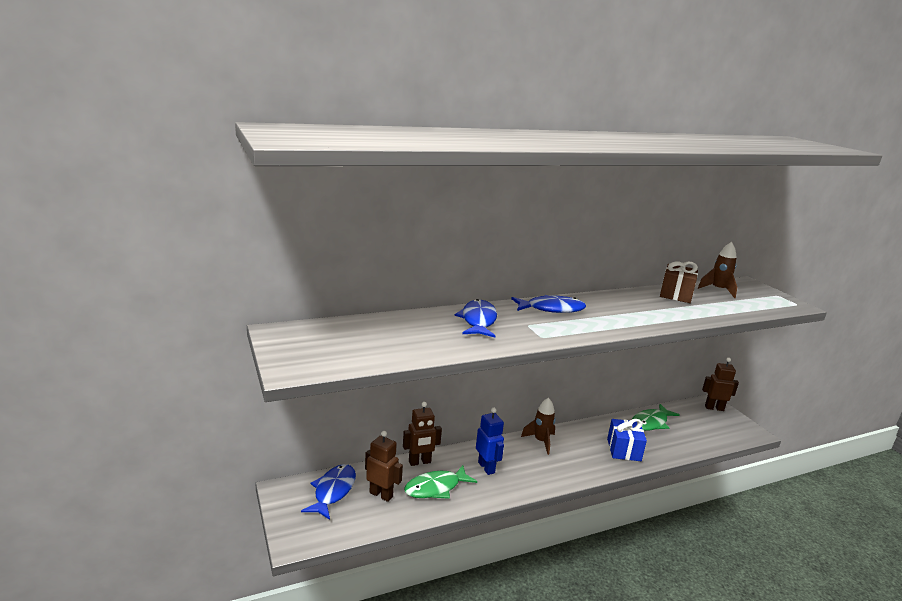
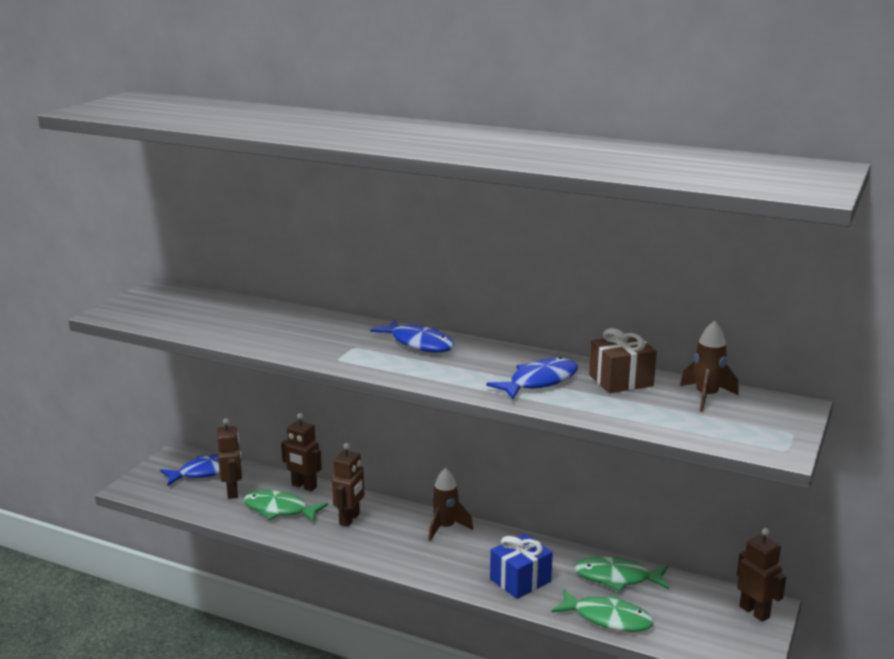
camera: 50 degrees right, 0 degrees up
(478, 321) = (320, 329): blue fish -> blue fish (539, 382)
(486, 467) = (350, 519): blue robot -> brown robot
(685, 446) = (607, 618): none -> green fish

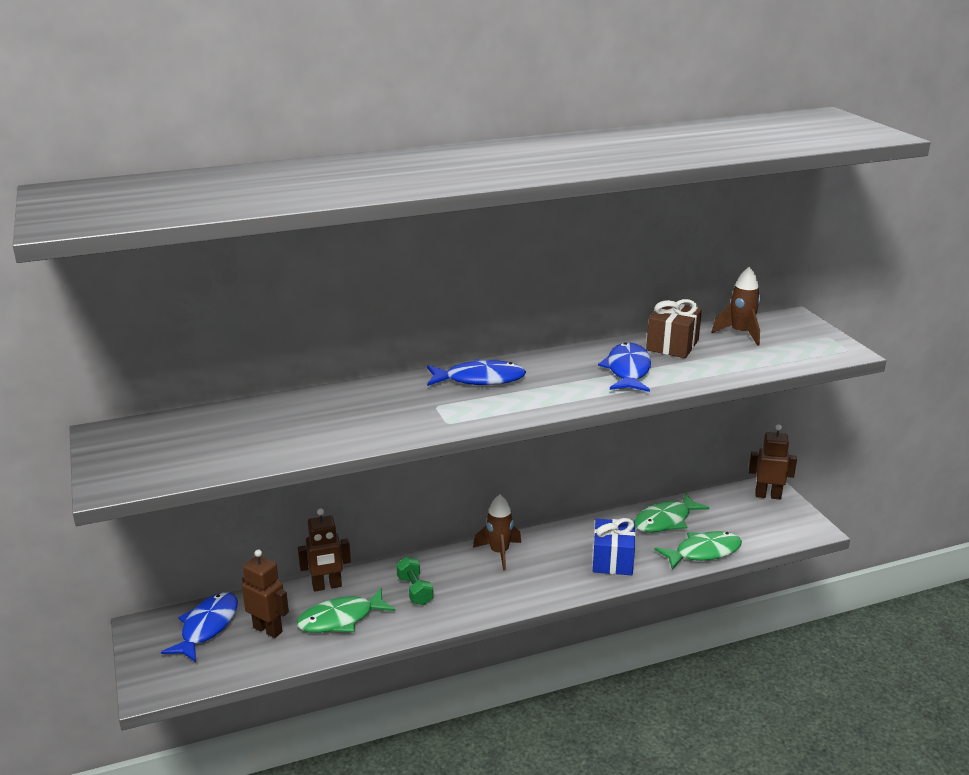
camera: 45 degrees left, 5 degrees up
(350, 519) = (415, 590): brown robot -> green dumbbell

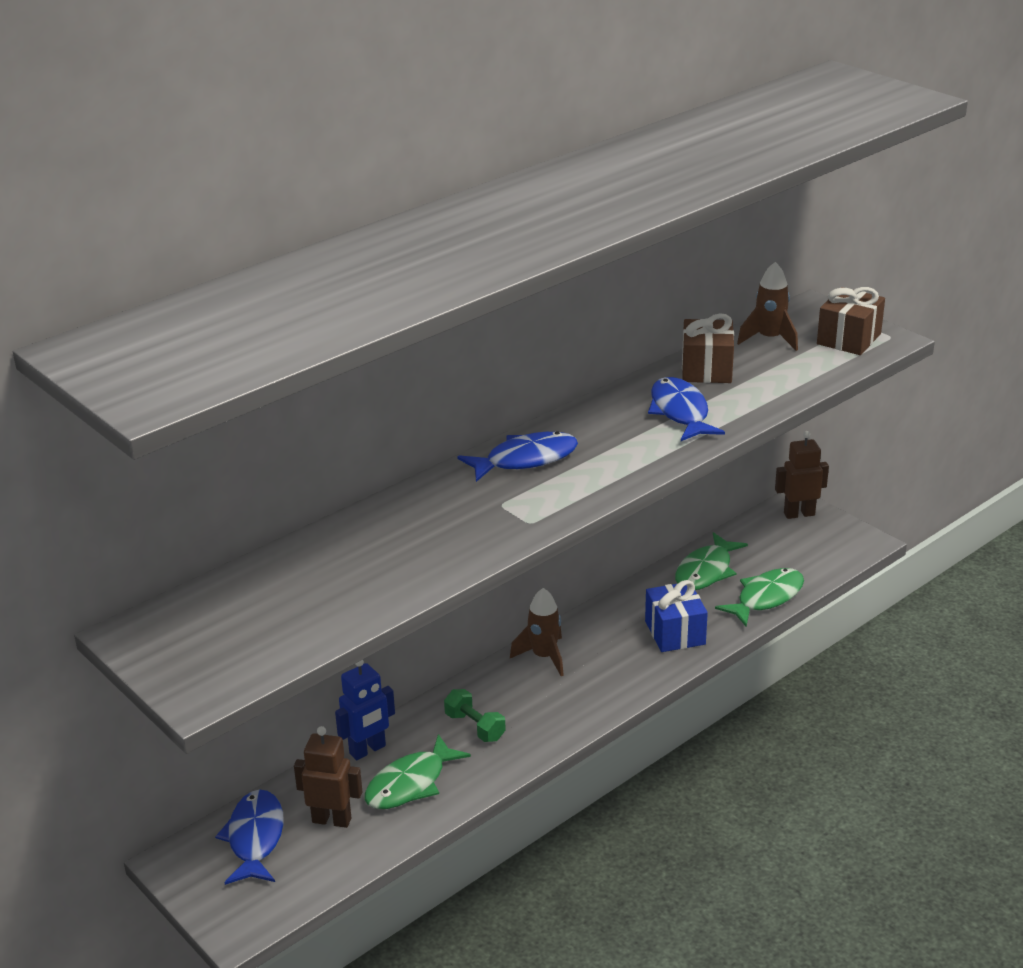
camera: 20 degrees left, 5 degrees up
(327, 586) = (368, 750): brown robot -> blue robot
(809, 345) = (848, 339): none -> brown gift

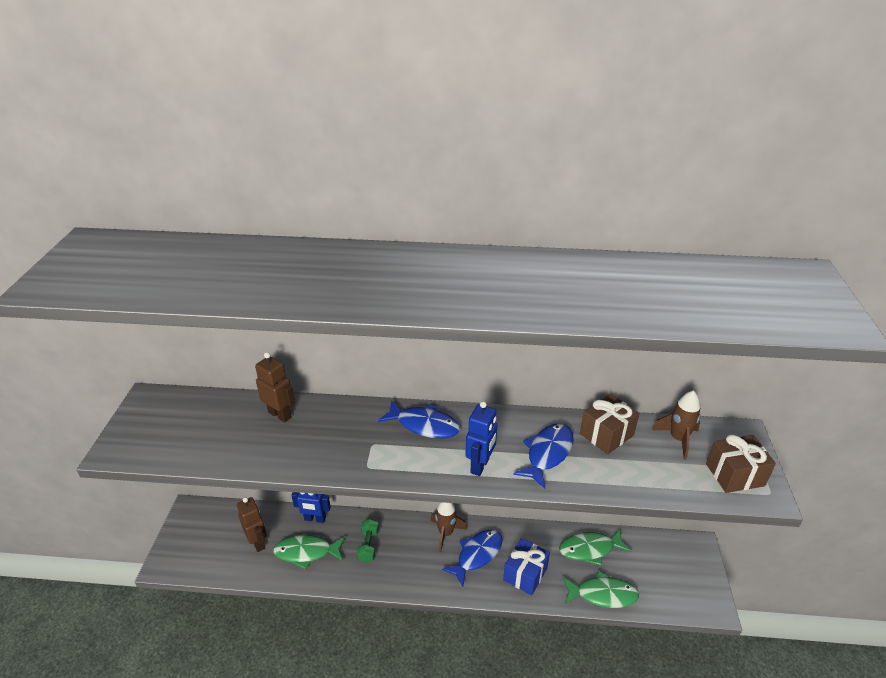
camera: 45 degrees right, 5 degrees up
(255, 838) = (224, 525): blue fish -> blue fish (477, 555)
(636, 456) = (480, 466): none -> blue robot
(799, 514) = (692, 554): brown robot -> brown robot (280, 415)

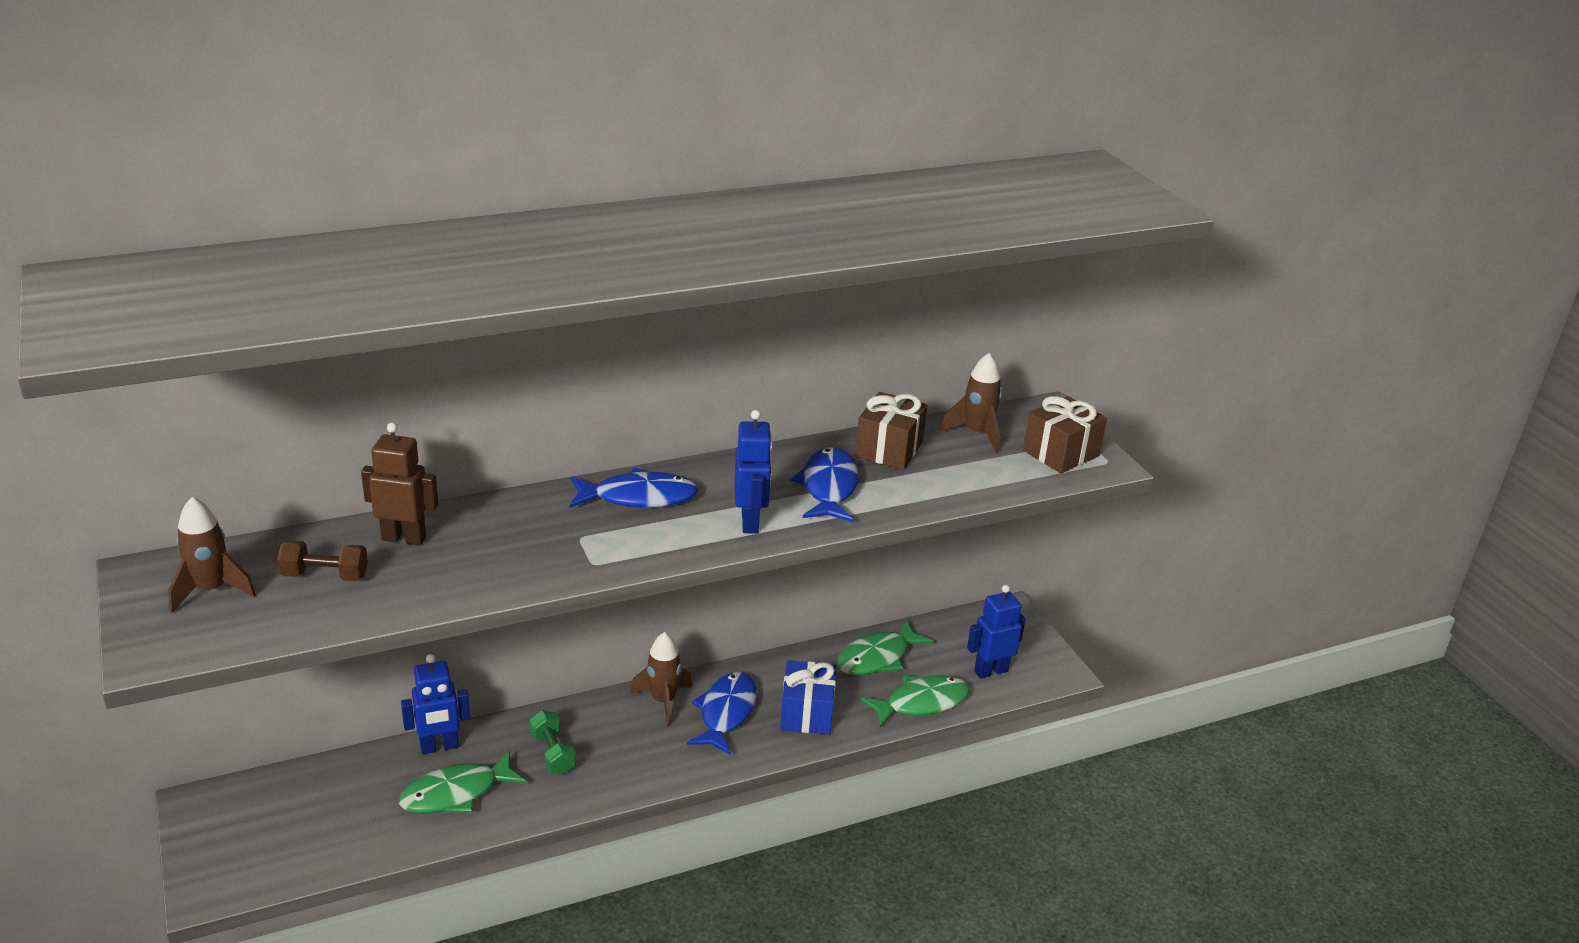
camera: 30 degrees left, 5 degrees down
(167, 419) = (211, 590): none -> brown rocket
(225, 428) = (325, 576): none -> brown dumbbell
(258, 542) = (361, 807): brown robot -> none
(662, 587) = (990, 671): none -> blue robot

